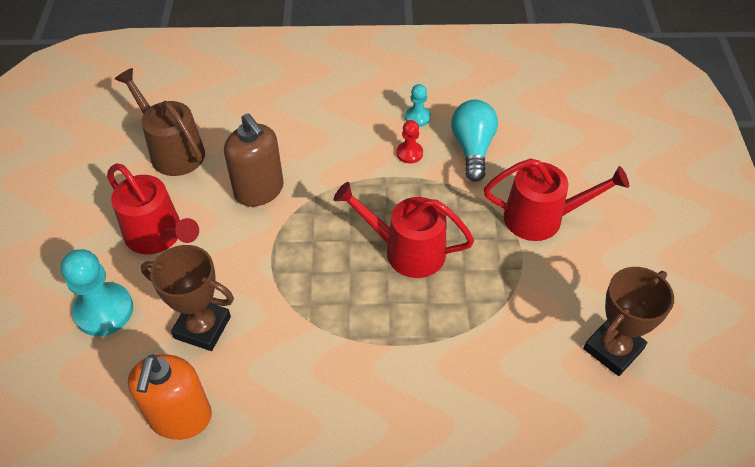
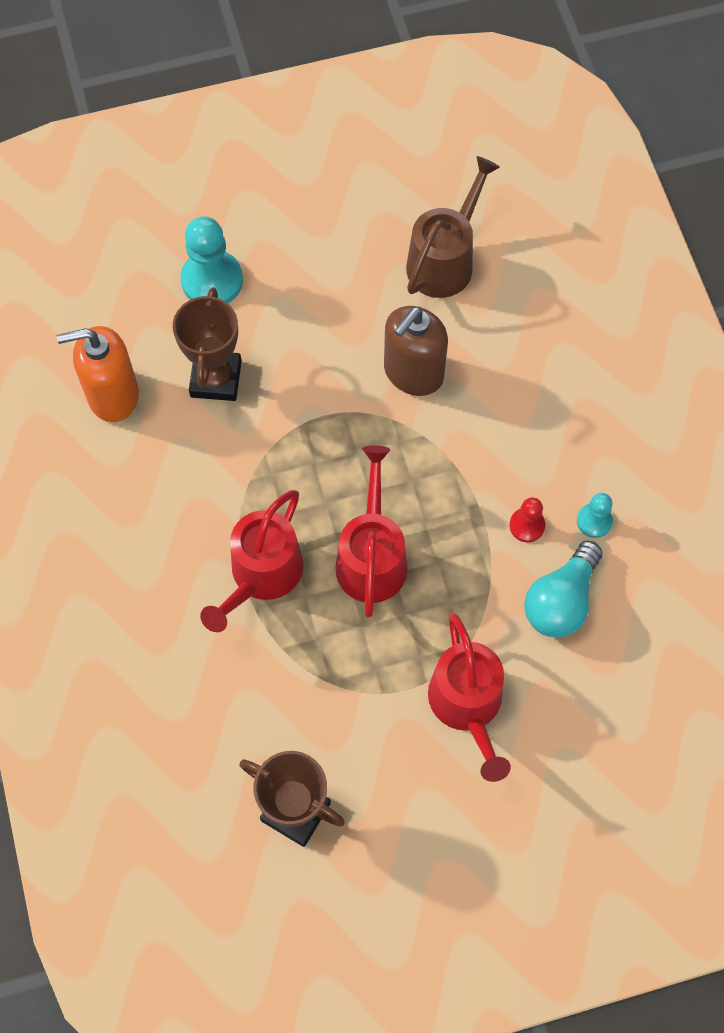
camera: 75 degrees right, 15 degrees up
(159, 236) = (318, 294): red watering can -> red watering can (261, 576)
(472, 148) = (561, 601): turquoise light bulb -> turquoise light bulb turned 135 degrees clockwise

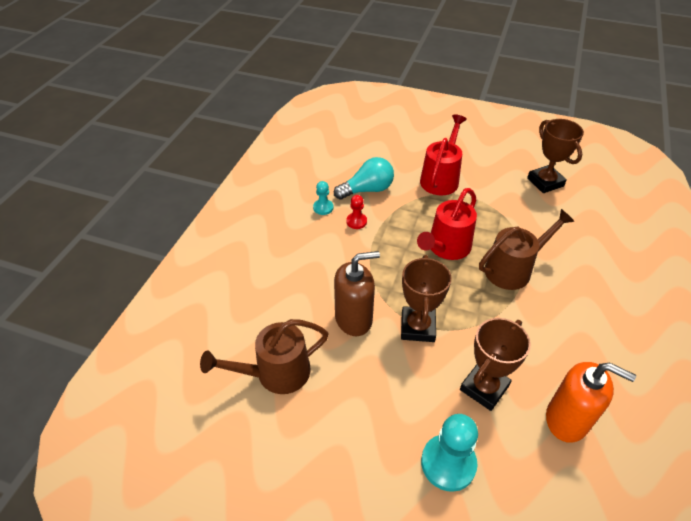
camera: 145 degrees left, 20 degrees down
(261, 576) = (513, 269): red watering can -> brown watering can
(332, 408) = (418, 327): none -> brown trophy

